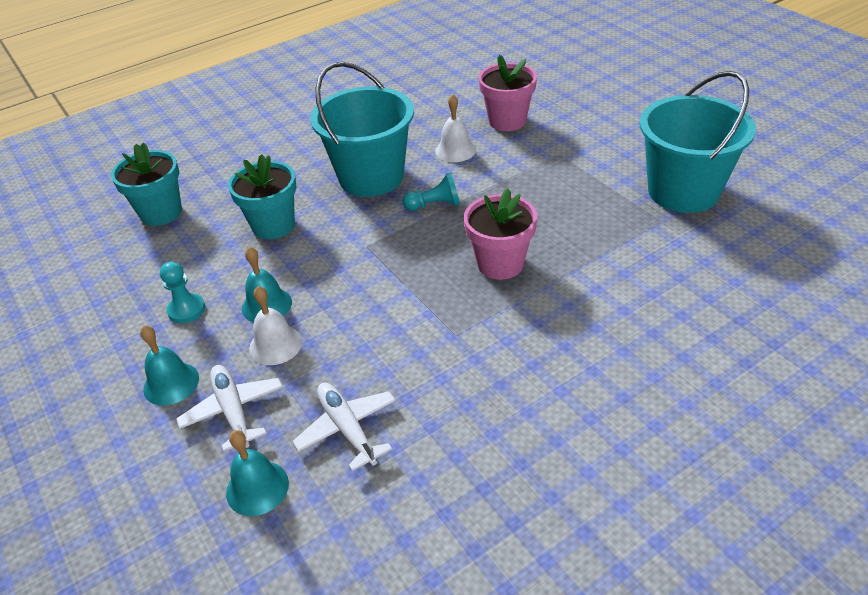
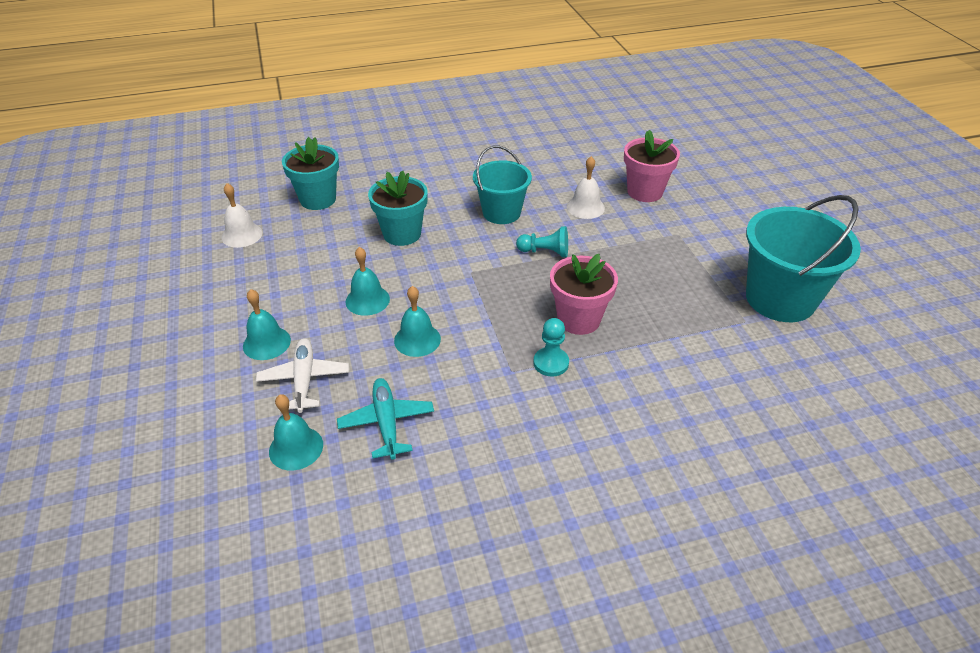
camera: 15 degrees right, 0 degrees up
(186, 310) = (303, 286): turquoise pawn -> turquoise pawn (551, 363)
(275, 345) = (360, 335): white bell -> white bell (242, 235)
(341, 331) = (417, 339): none -> turquoise bell
(347, 428) = (386, 422): white plane -> turquoise plane
(371, 177) = (501, 213): turquoise bucket -> turquoise bucket, size x0.64

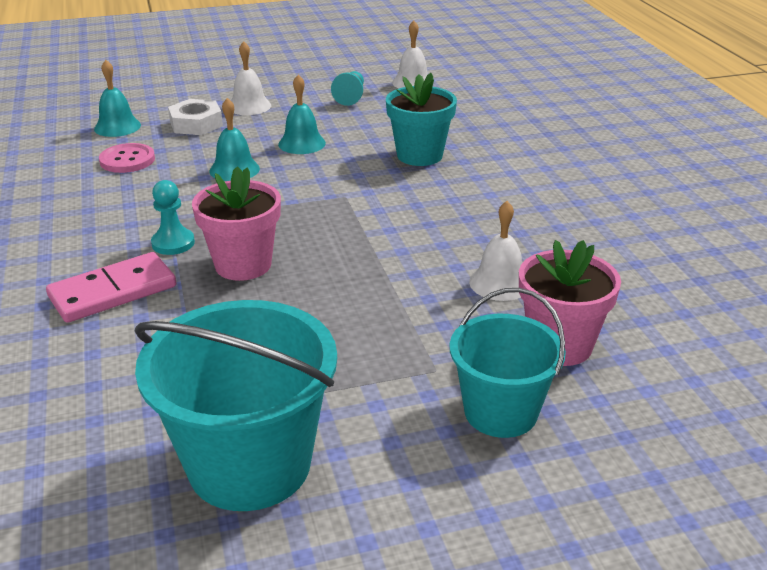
camera: 90 degrees right, 10 degrees down
(266, 343) = (249, 106): turquoise bell -> white bell
(304, 380) = (196, 124): white plane -> white nut
(318, 199) = (482, 109): turquoise flower pot -> none
(386, 422) = (127, 160): turquoise plane -> pink button
(501, 213) = (473, 216): turquoise bucket -> turquoise bucket (500, 412)
(545, 252) = (385, 245): turquoise pawn -> turquoise pawn (350, 97)
(627, 388) = (113, 291): none -> pink domino

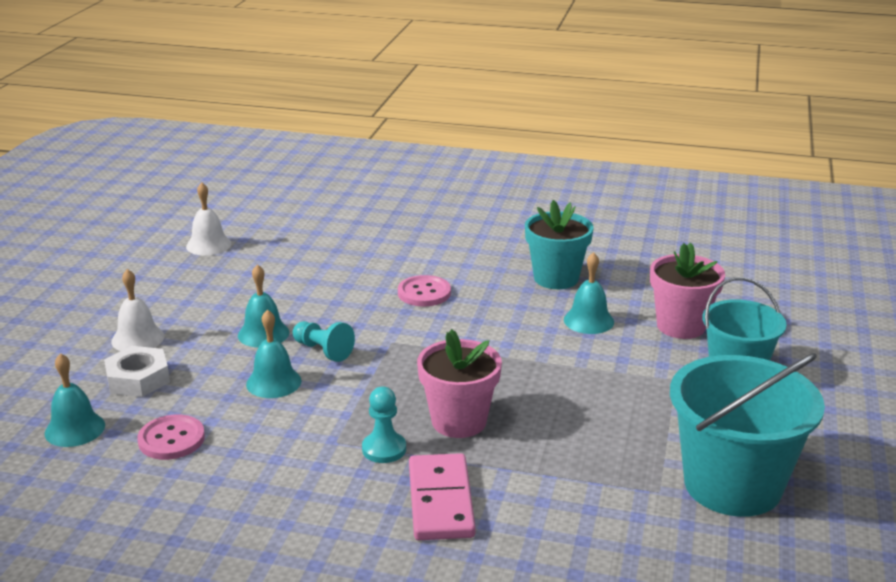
camera: 60 degrees left, 5 degrees down
(350, 97) = (195, 282): turquoise pawn -> turquoise pawn (323, 350)
(419, 155) = (359, 287): turquoise flower pot -> turquoise flower pot (556, 278)
(446, 185) = (424, 293): none -> pink button
(499, 283) = (588, 320): white bell -> turquoise bell

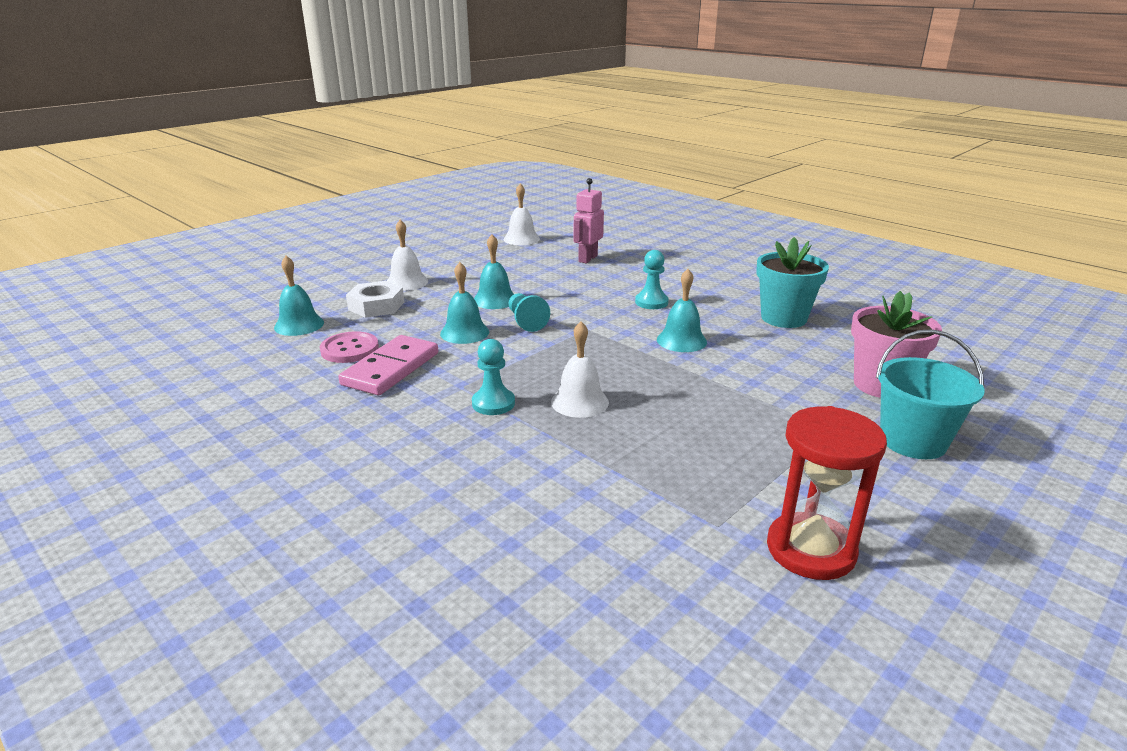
camera: 30 degrees right, 0 degrees up
(309, 254) = (587, 259): none -> pink robot
(424, 293) = (651, 302): pink button -> turquoise pawn
(440, 501) = (494, 459): pink domino -> pink domino (391, 369)
(459, 421) = (579, 402): pink flower pot -> white bell
(588, 320) = (784, 357): turquoise bell -> turquoise bell (681, 340)
(732, 485) = (810, 549): turquoise bucket -> red hourglass

